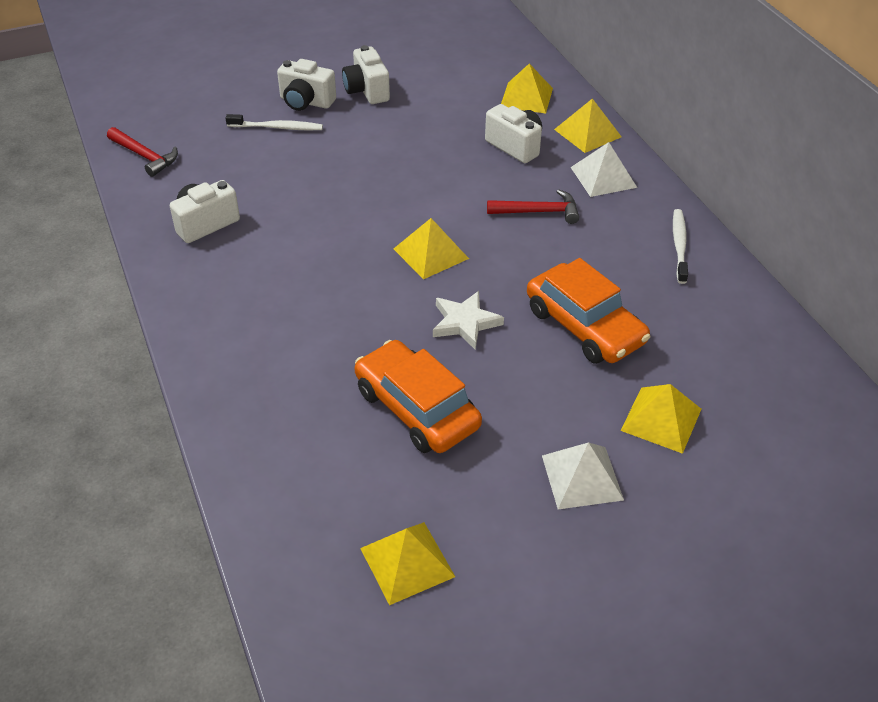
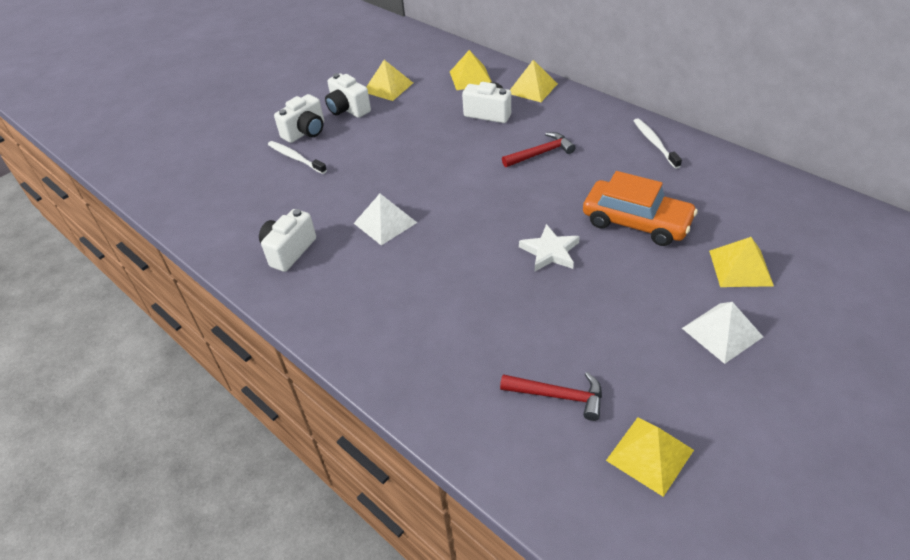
camera: 20 degrees left, 0 degrees up
(145, 156) = (199, 216): red hammer -> red hammer (558, 396)
(277, 127) = (296, 158): white toothbrush -> white toothbrush turned 120 degrees counterclockwise
(306, 102) = (305, 132): white camera -> white camera turned 45 degrees counterclockwise
(416, 408) = (564, 330): orange car -> none
(431, 253) = (486, 210): yellow pyramid -> yellow pyramid (388, 87)
(603, 177) = (566, 114): white pyramid -> white pyramid (385, 223)

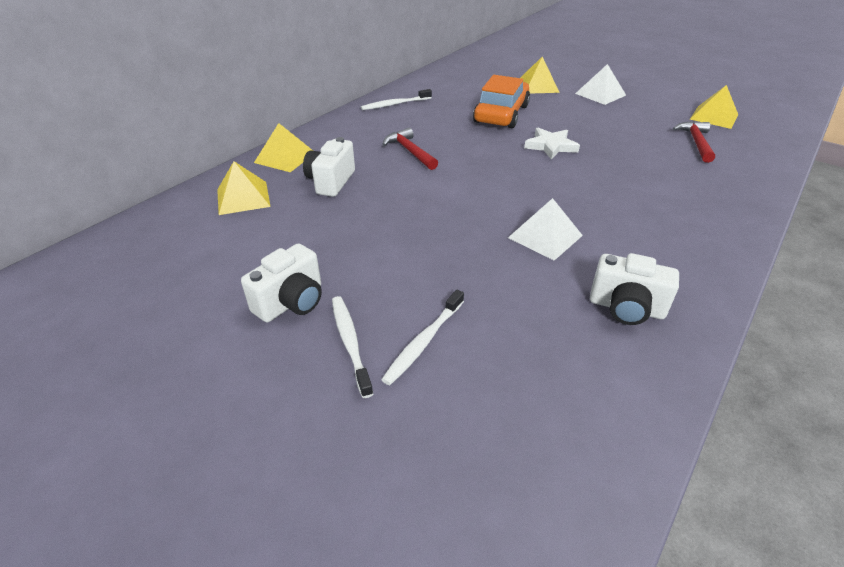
camera: 100 degrees left, 5 degrees down
(305, 132) = (350, 343): white camera -> white toothbrush
(388, 87) = (238, 267): yellow pyramid -> none

